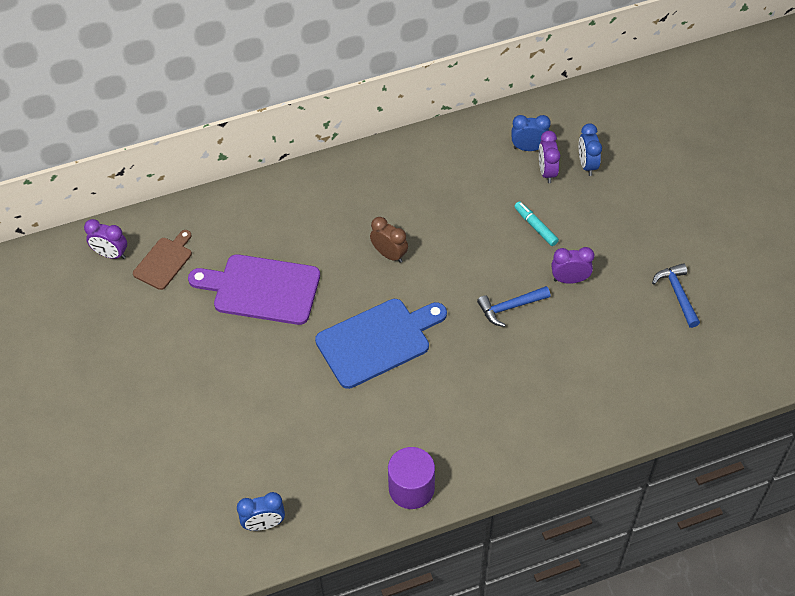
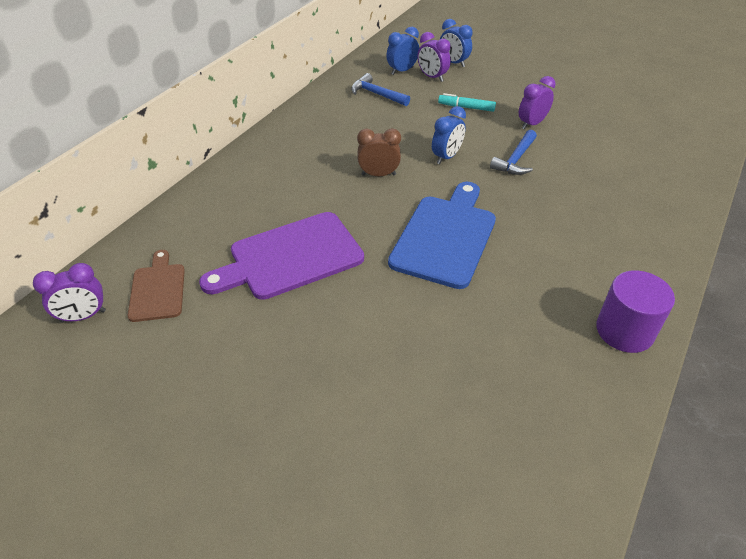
camera: 40 degrees left, 10 degrees down
(264, 524) = (542, 469): blue clock -> blue clock (446, 157)
(677, 294) = (608, 98): blue hammer -> blue hammer (376, 94)

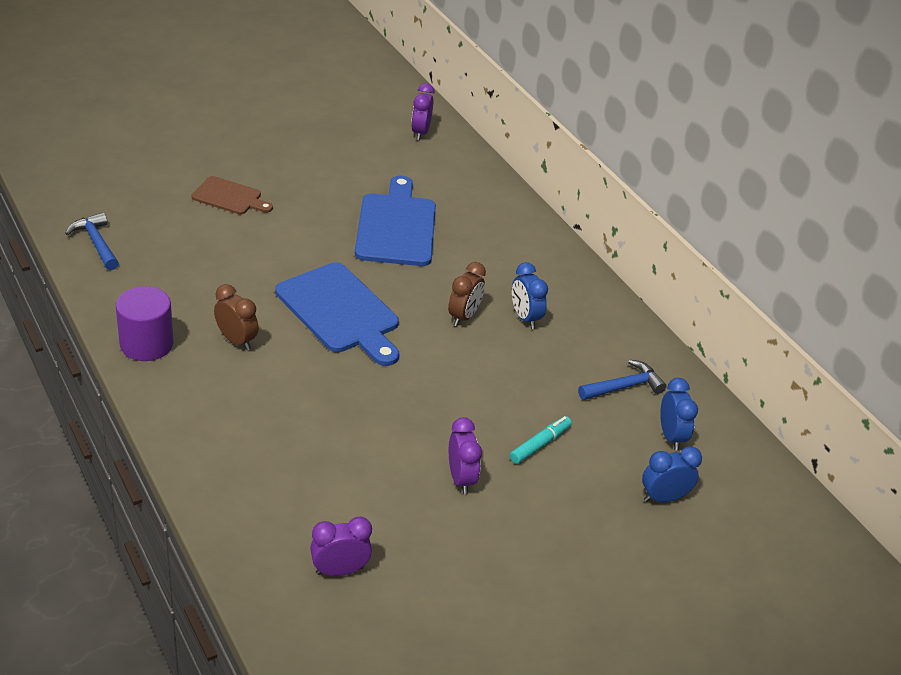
camera: 115 degrees right, 5 degrees down
(158, 289) = (419, 164): brown cutting board -> brown cutting board (229, 197)
(290, 257) = (396, 226): purple cutting board -> blue cutting board
(432, 77) = (636, 455): purple clock -> purple clock (339, 570)
(446, 157) = (454, 374): blue clock -> blue clock (525, 318)
(515, 160) = (405, 421): blue hammer -> blue hammer (96, 243)
(549, 277) = (236, 340): none -> brown clock

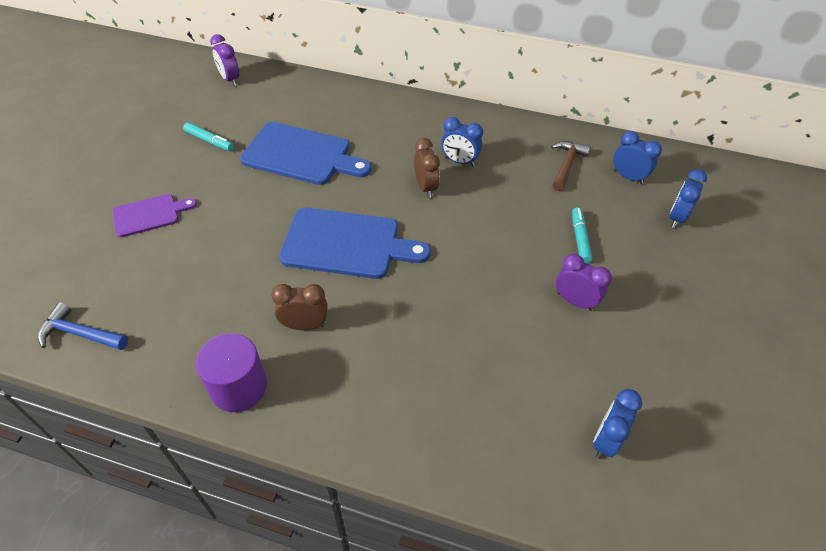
camera: 40 degrees left, 10 degrees up
(229, 197) = (149, 215): brown cutting board -> purple cutting board
(339, 171) = (209, 141): none -> turquoise marker
(339, 570) = (605, 440): purple clock -> blue clock
(396, 226) = (301, 155): blue cutting board -> blue cutting board turned 150 degrees clockwise
(624, 387) = (566, 165): blue hammer -> brown hammer

